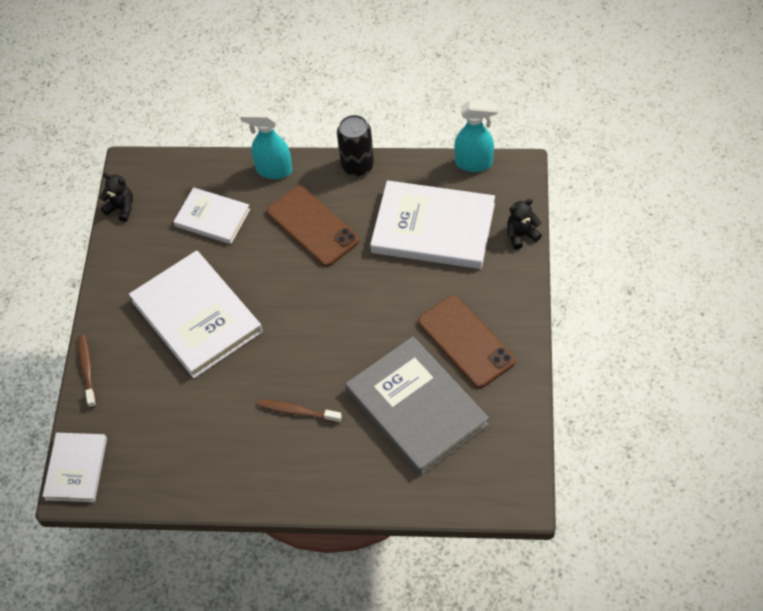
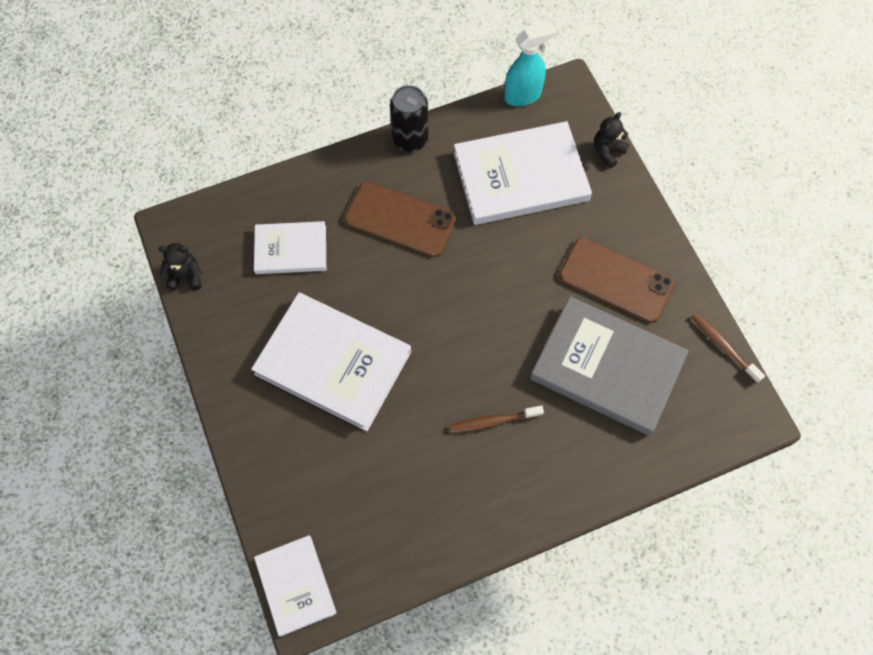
camera: 30 degrees left, 10 degrees up
(87, 370) = (247, 470): brown toothbrush -> brown toothbrush (723, 346)
(273, 170) = (327, 175): turquoise spray bottle -> none

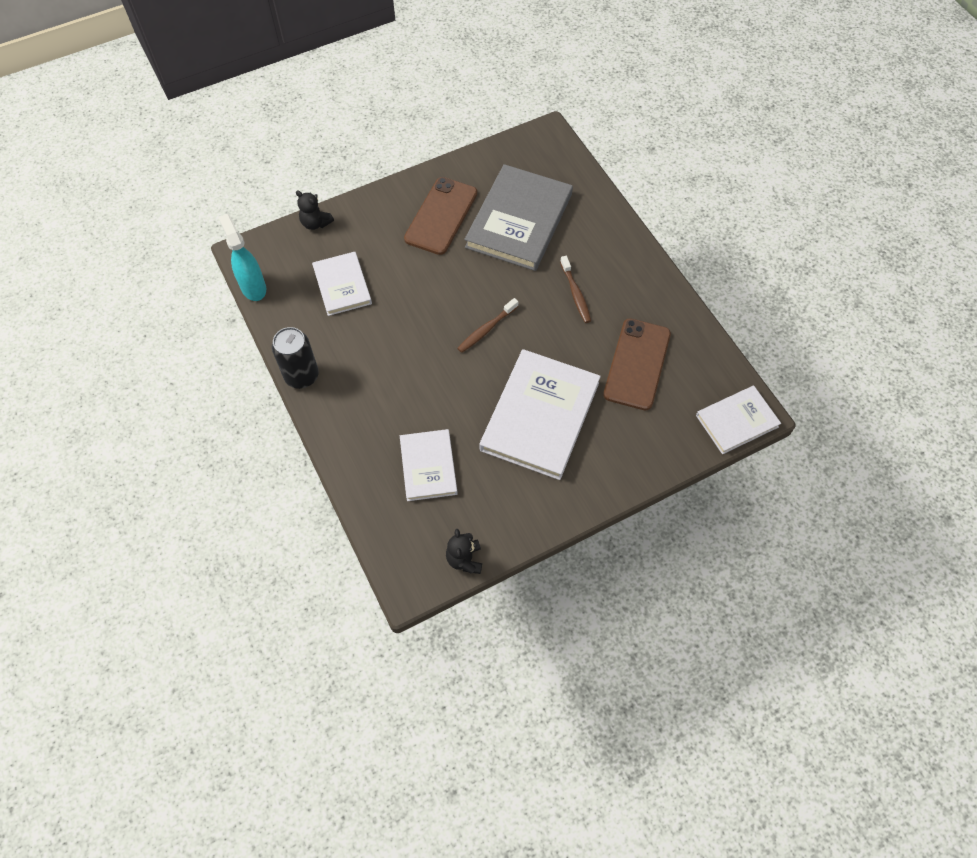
camera: 95 degrees left, 5 degrees down
(400, 220) = (391, 376): brown phone -> brown phone (637, 364)
(520, 176) = (342, 285): white book -> white book, size x0.57
(723, 346) = (492, 150): brown toothbrush -> brown toothbrush (486, 329)

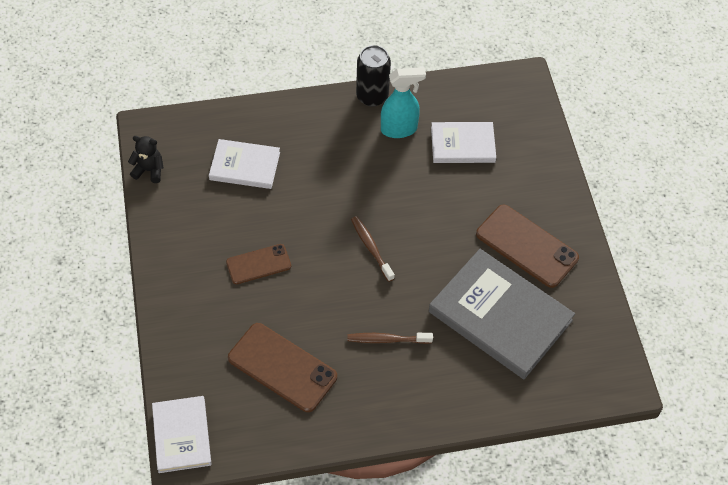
camera: 105 degrees right, 5 degrees down
(253, 287) = (482, 78): turquoise spray bottle -> turquoise spray bottle (399, 129)
(315, 223) = (546, 139): black teddy bear -> none
(540, 416) = (258, 264): white book -> brown phone

